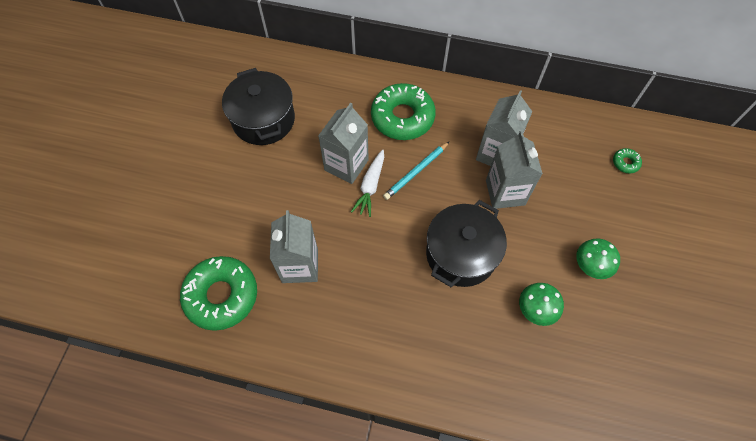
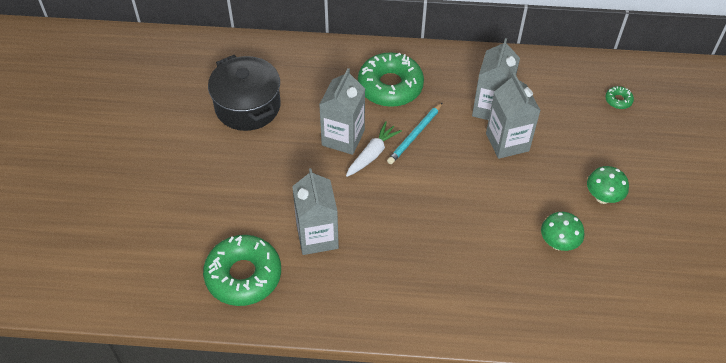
camera: 10 degrees left, 10 degrees down
(370, 186) = (372, 154): white carrot -> white carrot turned 150 degrees counterclockwise
(461, 254) = (476, 204): black pot -> none

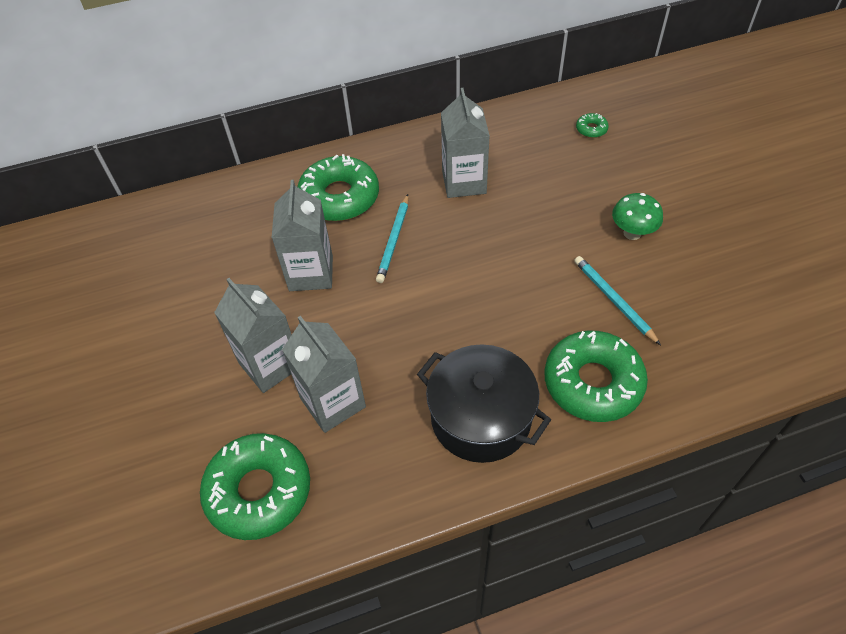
camera: 20 degrees left, 0 degrees up
(247, 106) = (176, 278): black pot -> black pot (481, 418)
(372, 154) = (354, 279): white carrot -> none
(507, 142) = (500, 212): grey carton -> grey carton (270, 364)
(508, 296) = (592, 383): none -> green donut
(558, 243) = (614, 300): green mushroom -> turquoise pencil

